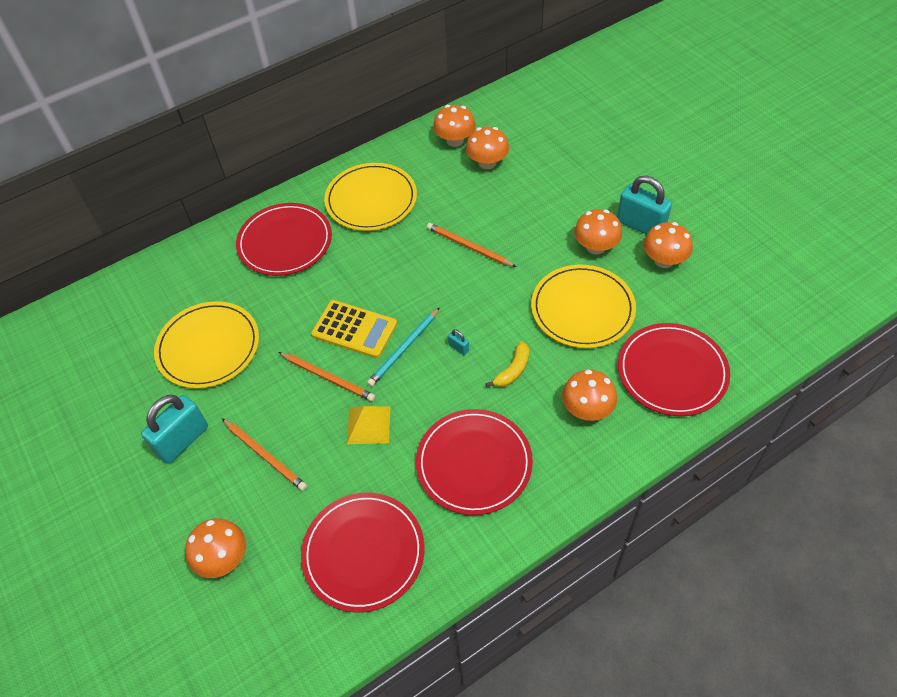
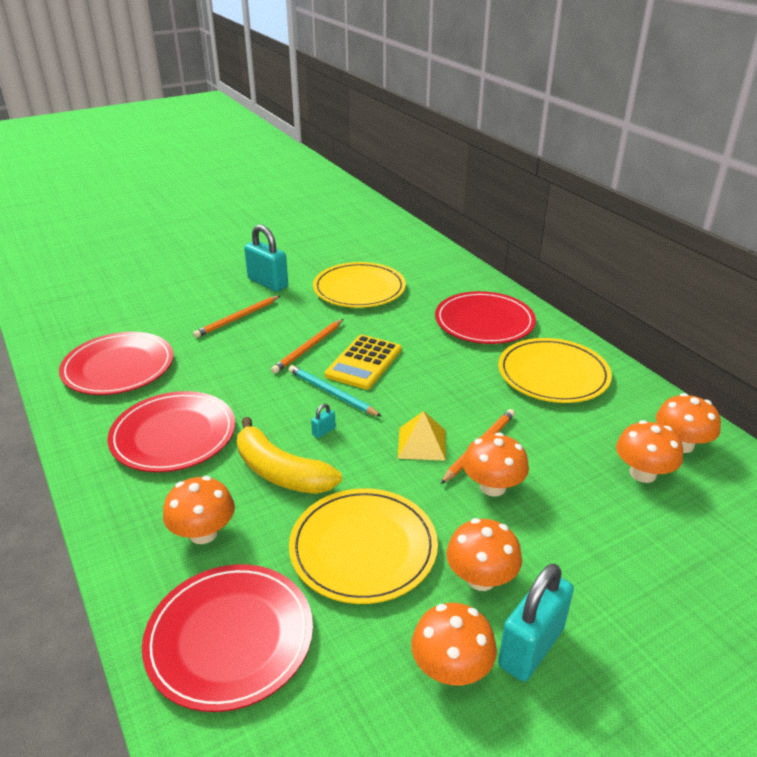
camera: 90 degrees right, 20 degrees down
(223, 558) = (155, 304): orange mushroom -> orange mushroom (492, 487)
(368, 425) = (246, 370): yellow pyramid -> yellow pyramid (421, 443)
(513, 370) = (281, 472): yellow banana -> yellow banana, size x1.80

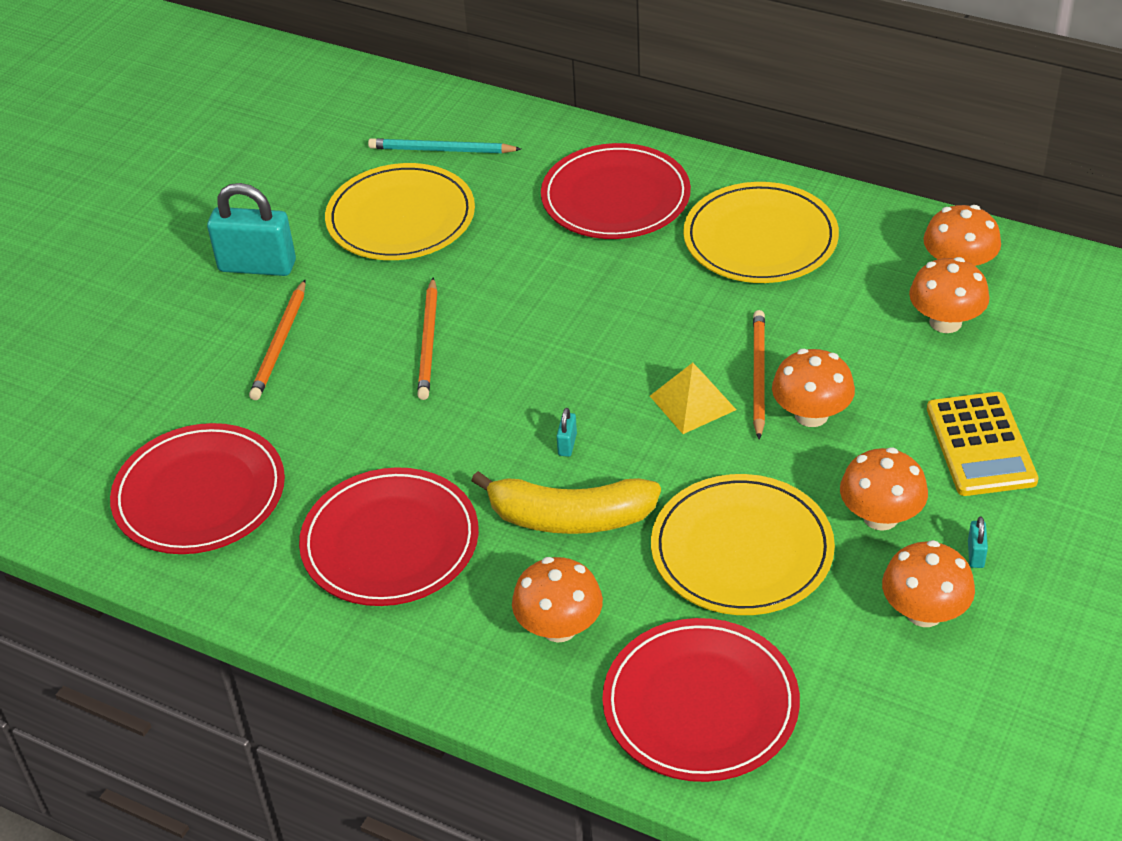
camera: 30 degrees left, 10 degrees up
(332, 393) = (526, 391): turquoise pencil -> turquoise pencil (442, 150)
(364, 362) = (522, 329): yellow calculator -> yellow calculator (980, 445)
(531, 647) = (975, 554): turquoise padlock -> turquoise padlock, size x0.41

